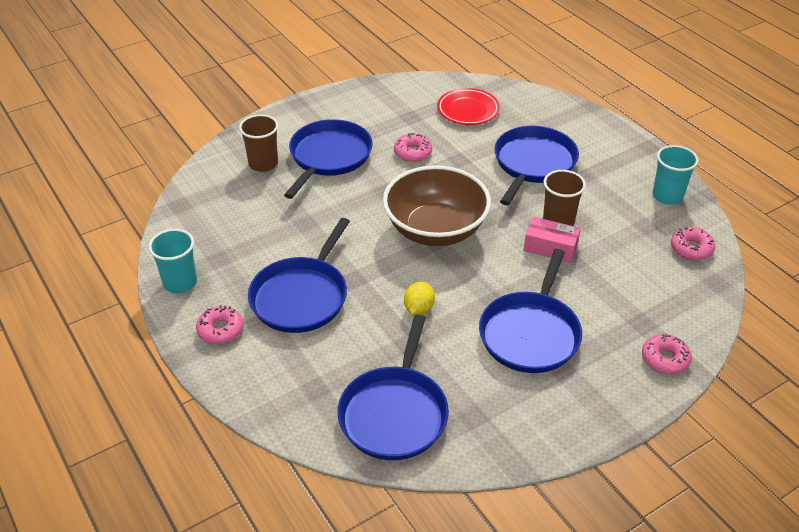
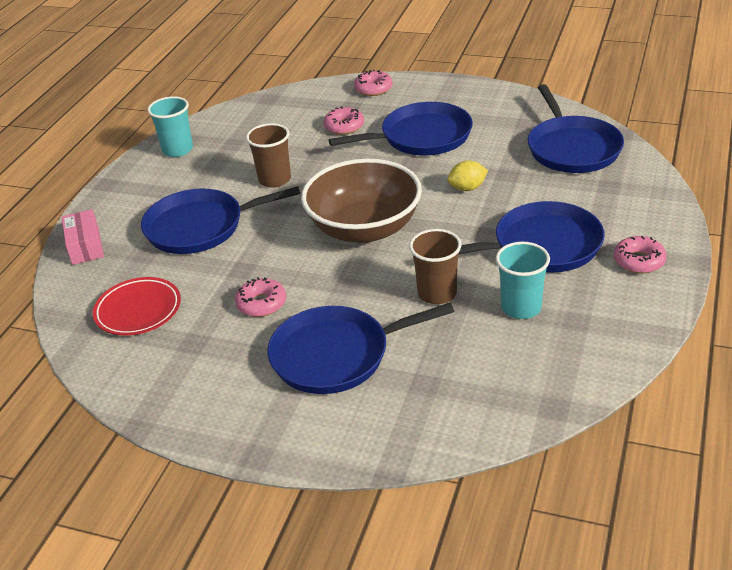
camera: 125 degrees left, 5 degrees down
(180, 282) = (636, 321): turquoise cup -> turquoise cup (521, 307)
(263, 164) = (408, 396): brown cup -> brown cup (437, 293)
(395, 413) = (572, 148): blue pan -> blue pan turned 105 degrees clockwise
(550, 247) = (314, 169): pink box -> pink box (85, 246)
(691, 248) = (239, 119): pink donut -> pink donut (344, 126)

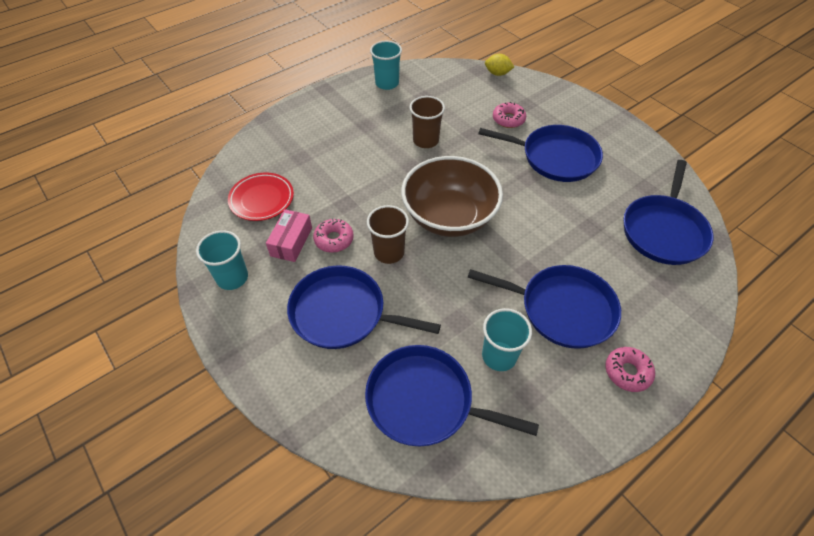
camera: 30 degrees right, 15 degrees up
(85, 246) = (274, 131): pink box -> pink box (291, 242)
(179, 391) = (232, 278): none -> turquoise cup
(200, 227) = (349, 154): blue pan -> blue pan (425, 401)
(373, 89) = (556, 96): pink donut -> none
(437, 293) = (451, 304): brown cup -> brown cup (389, 252)
(467, 188) = (550, 222): yellow lemon -> yellow lemon (497, 73)

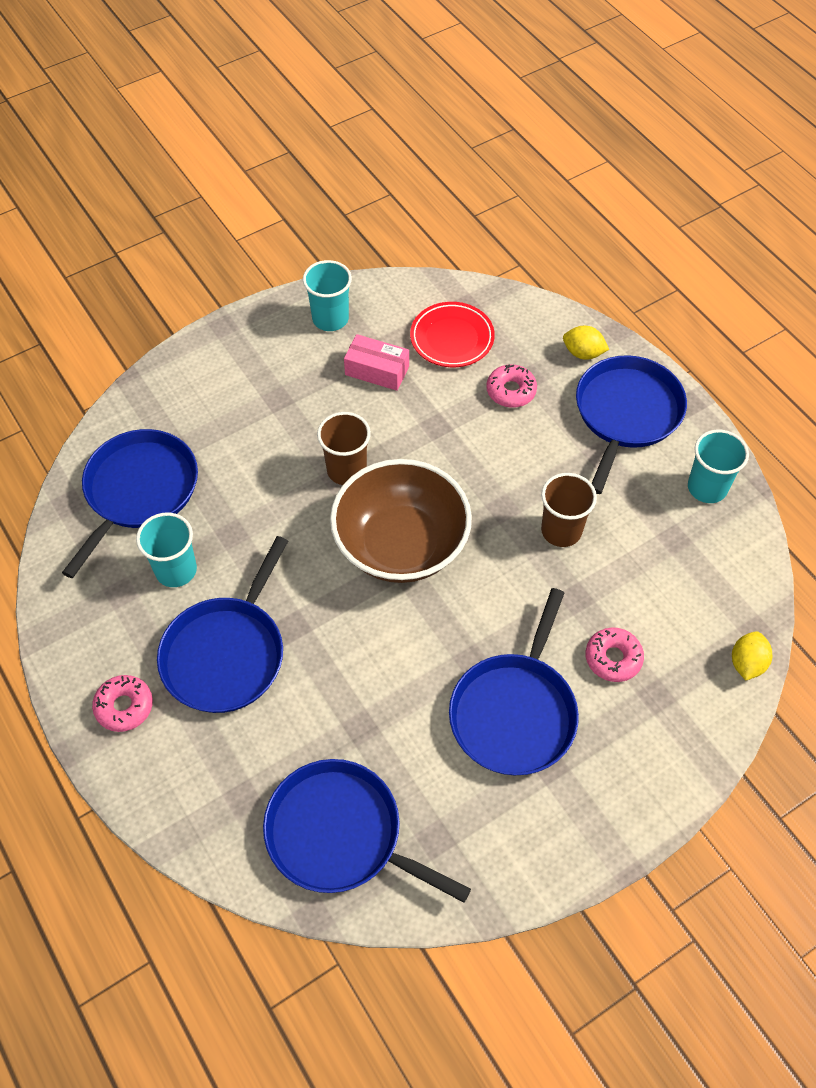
camera: 95 degrees right, 5 degrees up
(281, 132) = (583, 353): none -> yellow lemon
(334, 239) = (375, 413): pink donut -> pink donut (511, 391)
(343, 313) = (264, 421): blue pan -> blue pan (626, 414)

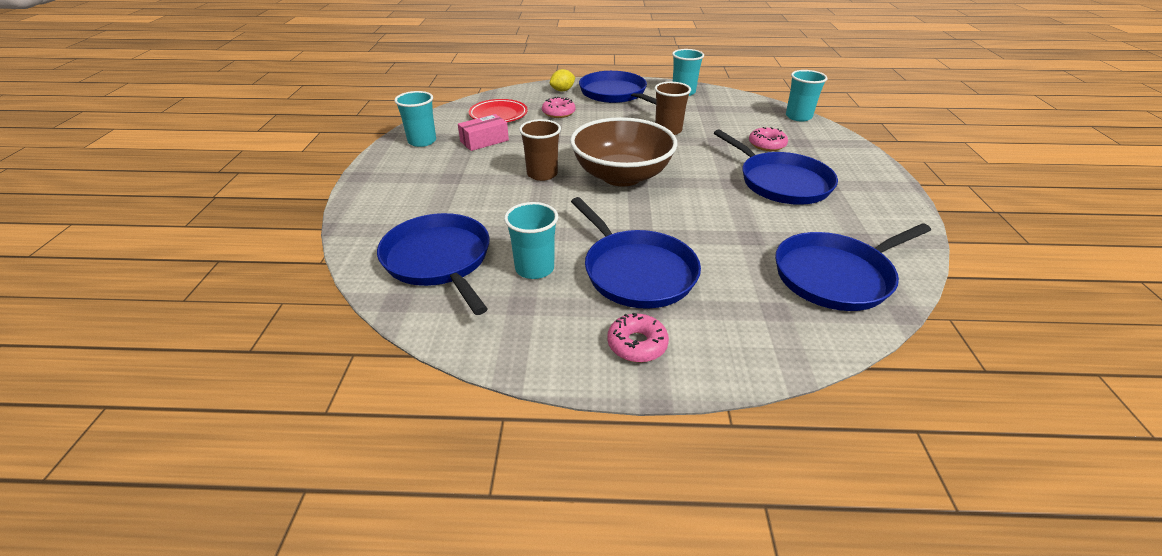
camera: 55 degrees left, 20 degrees down
(747, 663) = (798, 117): yellow lemon -> turquoise cup

